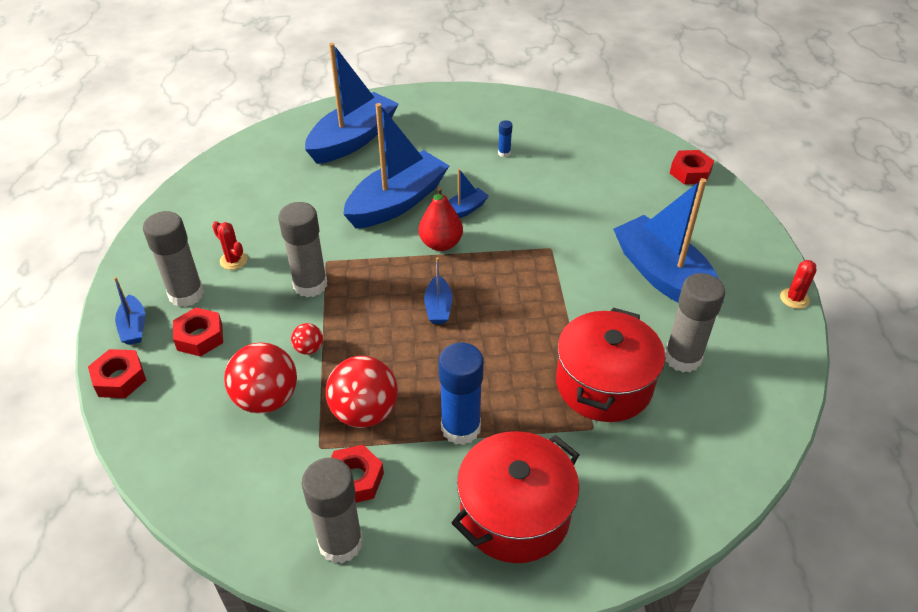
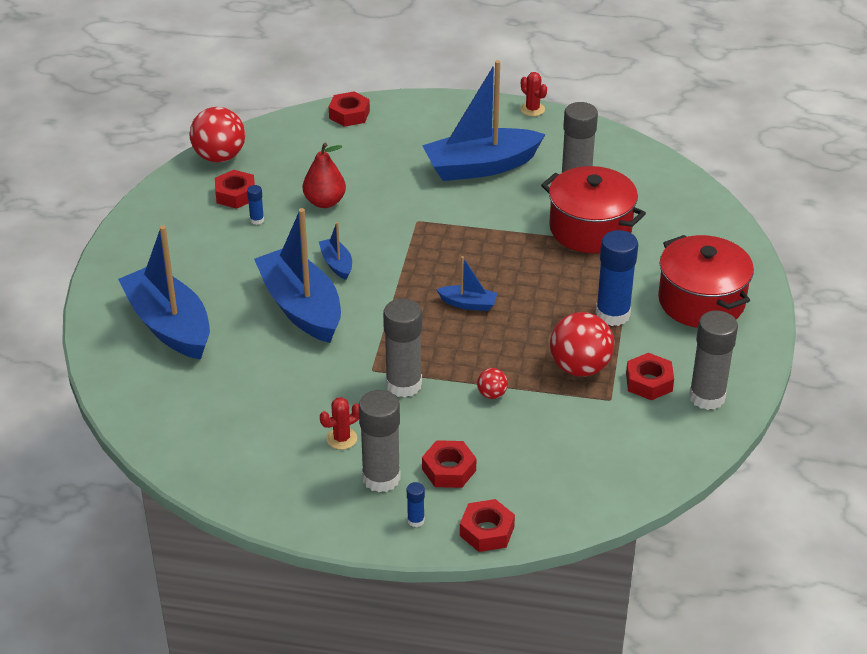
camera: 75 degrees left, 5 degrees down
(134, 327) = (415, 520): blue boat -> blue glue stick
(266, 399) = (545, 427): red ball -> red ball (219, 157)
(441, 244) = (381, 288): red pear -> red pear (324, 202)
(532, 135) = (235, 195): none -> red nut

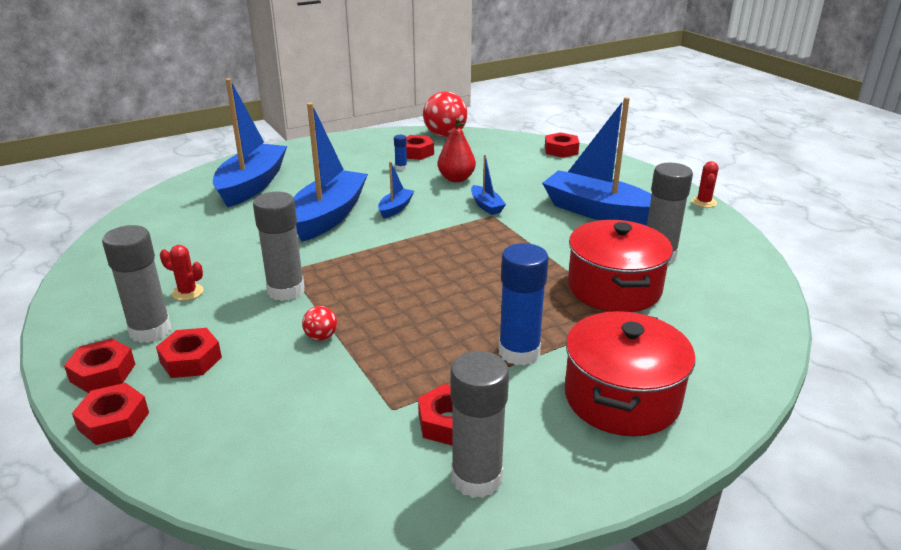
camera: 50 degrees right, 10 degrees down
(415, 520) = (102, 373): blue glue stick -> red nut
(468, 304) = (426, 275): blue boat -> blue boat (486, 206)
(580, 367) = (417, 368): red ball -> none

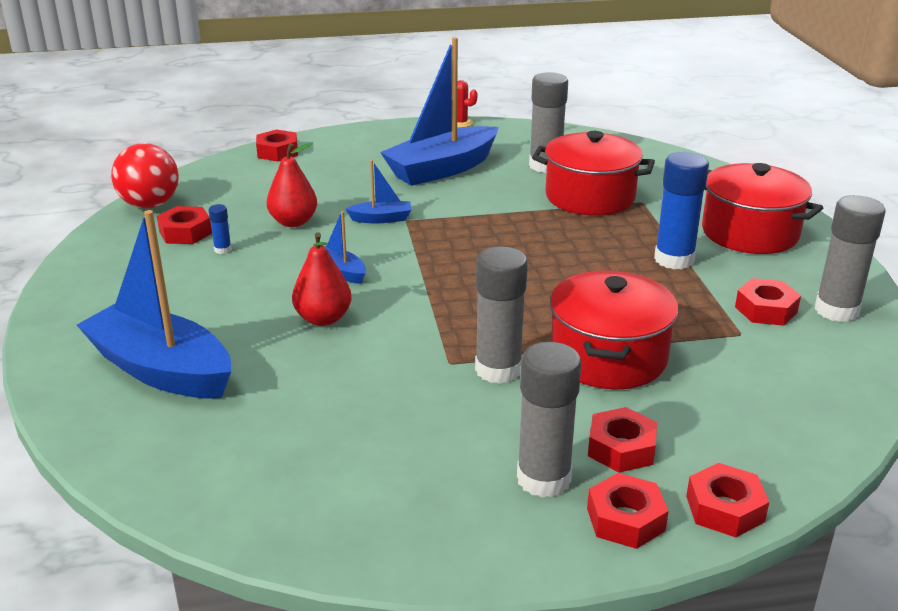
camera: 70 degrees left, 0 degrees up
(187, 292) = (461, 445): red cactus -> none
(321, 337) = (608, 357): red ball -> red pot
(329, 216) = (323, 319): blue boat -> red pear

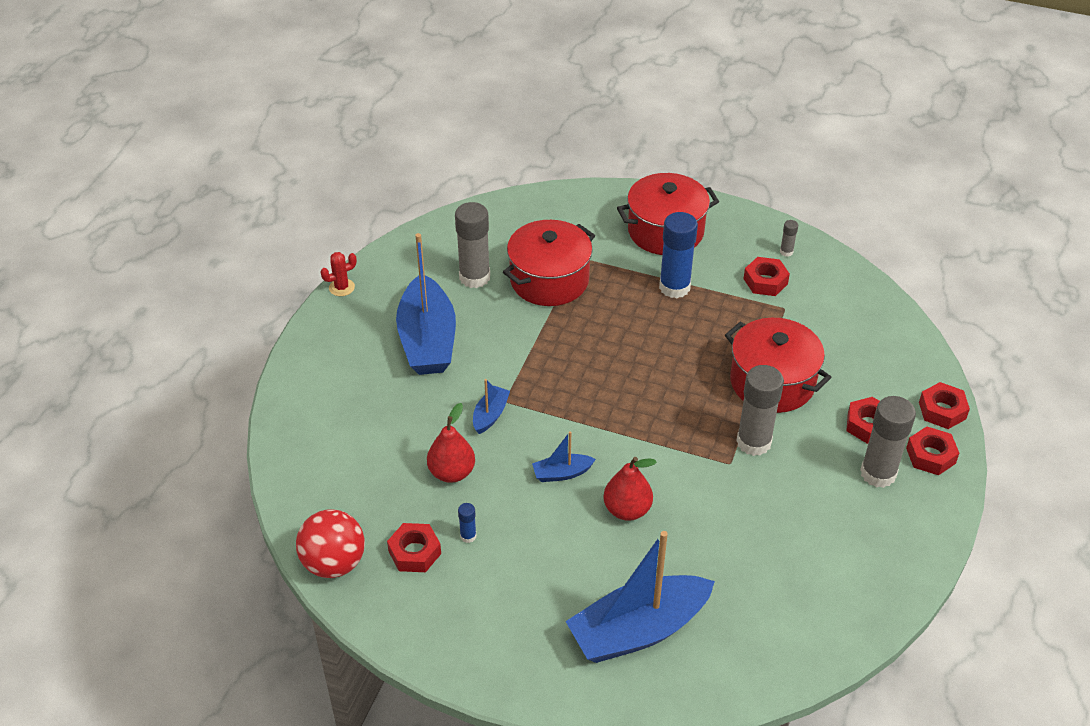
camera: 60 degrees left, 15 degrees up
(277, 152) = (293, 434): red nut -> none
(836, 310) = (786, 252): grey glue stick -> grey glue stick, size x0.44

